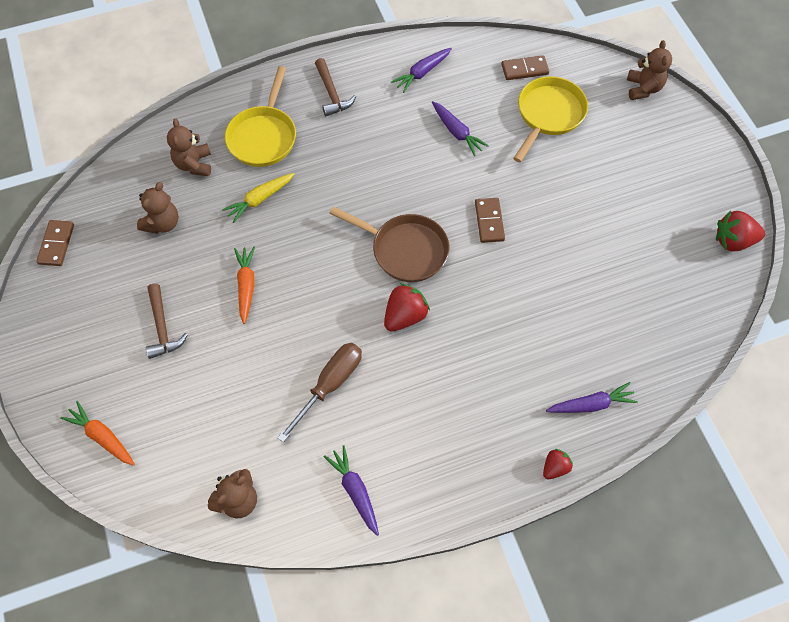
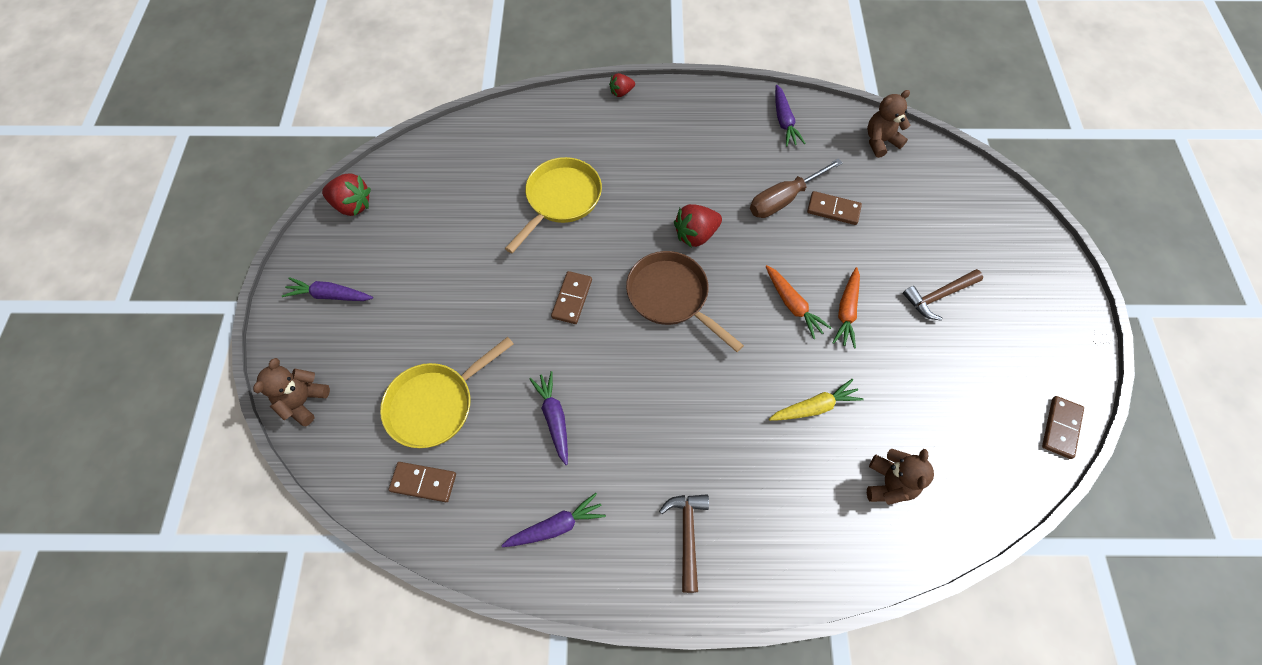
camera: 160 degrees left, 0 degrees up
(102, 437) = (997, 218): orange carrot -> orange carrot (793, 305)
(162, 223) = (933, 414): brown teddy bear -> none
(162, 327) = (938, 296): brown hammer -> brown hammer turned 120 degrees counterclockwise
(263, 136) = (794, 496): yellow pan -> yellow pan (561, 200)
(276, 389) = (833, 209): none -> brown domino
(591, 404) = (568, 122): purple carrot -> purple carrot (330, 295)

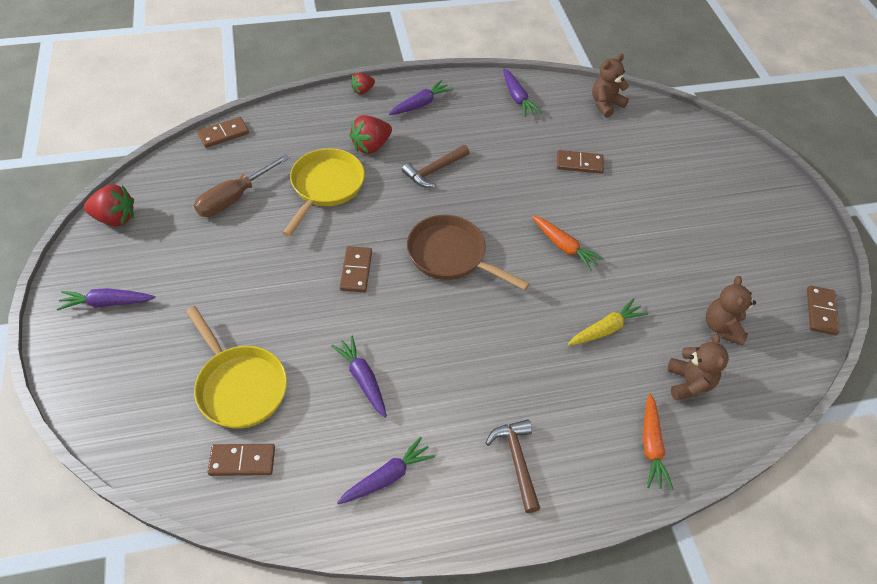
camera: 15 degrees left, 10 degrees down
(303, 401) = (98, 406): brown teddy bear -> brown teddy bear (722, 327)
(435, 404) = (239, 386): yellow pan -> yellow pan turned 75 degrees counterclockwise
(472, 125) = (224, 134): none -> brown domino
(678, 116) = (420, 104): none -> purple carrot
(696, 235) = (461, 200): red strawberry -> red strawberry (371, 146)
(784, 199) = (533, 160): brown screwdriver -> brown screwdriver (234, 198)
(846, 311) = (613, 245): orange carrot -> orange carrot (651, 446)
(938, 296) = (688, 221): brown hammer -> brown hammer (434, 171)

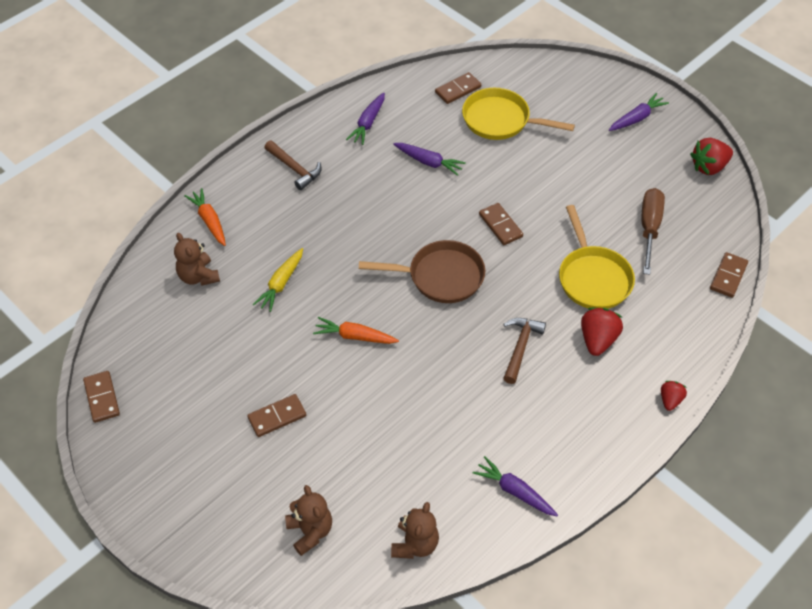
camera: 150 degrees right, 0 degrees up
(420, 104) = (601, 418): purple carrot -> none
(579, 163) = (394, 438): brown domino -> brown domino (277, 417)
(722, 327) = (186, 336): brown teddy bear -> brown teddy bear (310, 531)

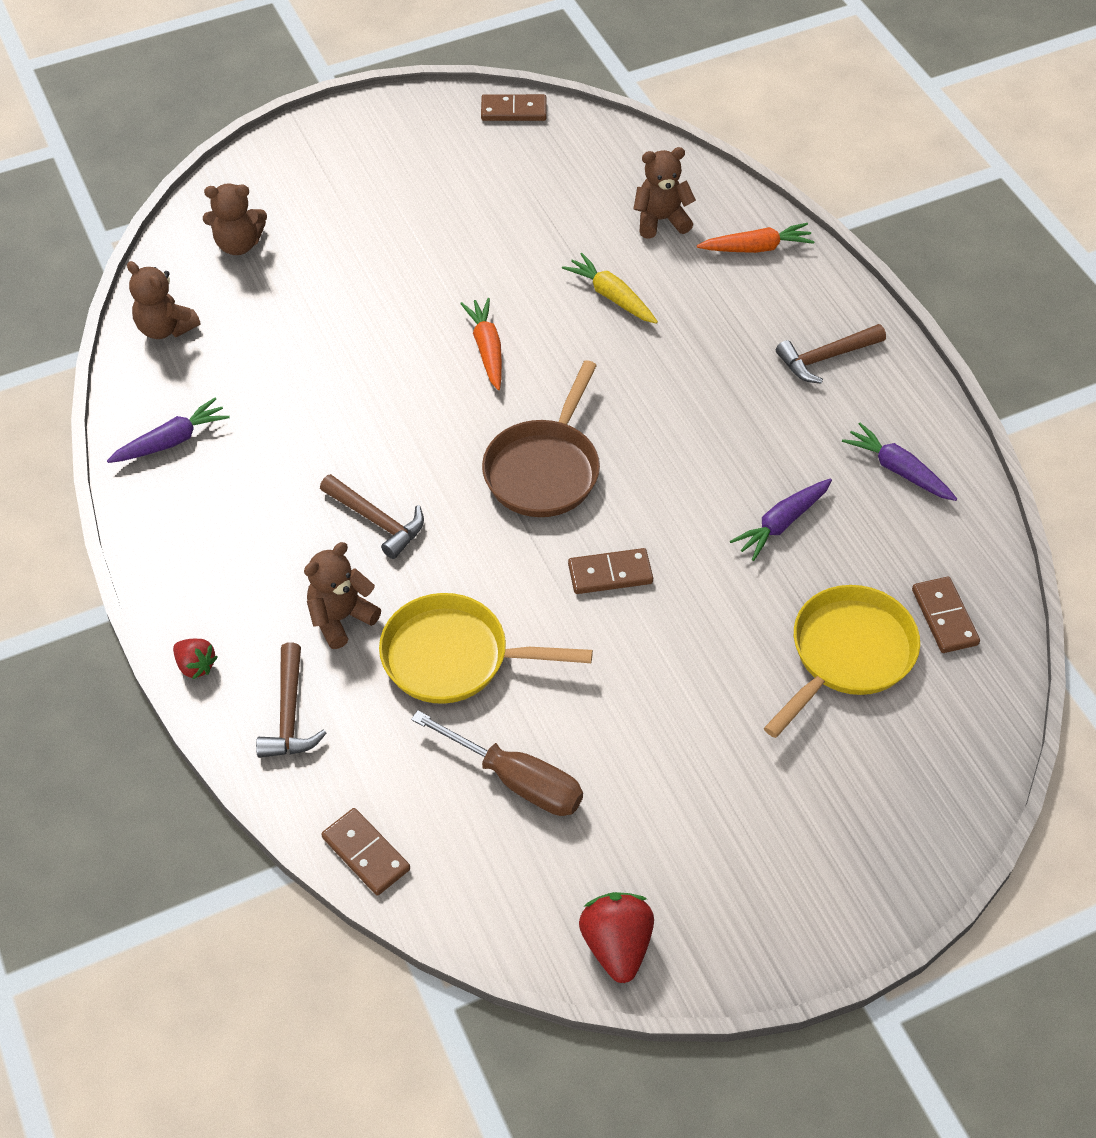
camera: 110 degrees right, 0 degrees up
(277, 417) = (405, 249): brown domino -> none
(355, 336) = (487, 349): orange carrot -> orange carrot turned 45 degrees counterclockwise
(598, 340) = (341, 618): red strawberry -> brown teddy bear
(637, 118) = (784, 877): purple carrot -> none
(672, 340) = (289, 714): none -> brown hammer

